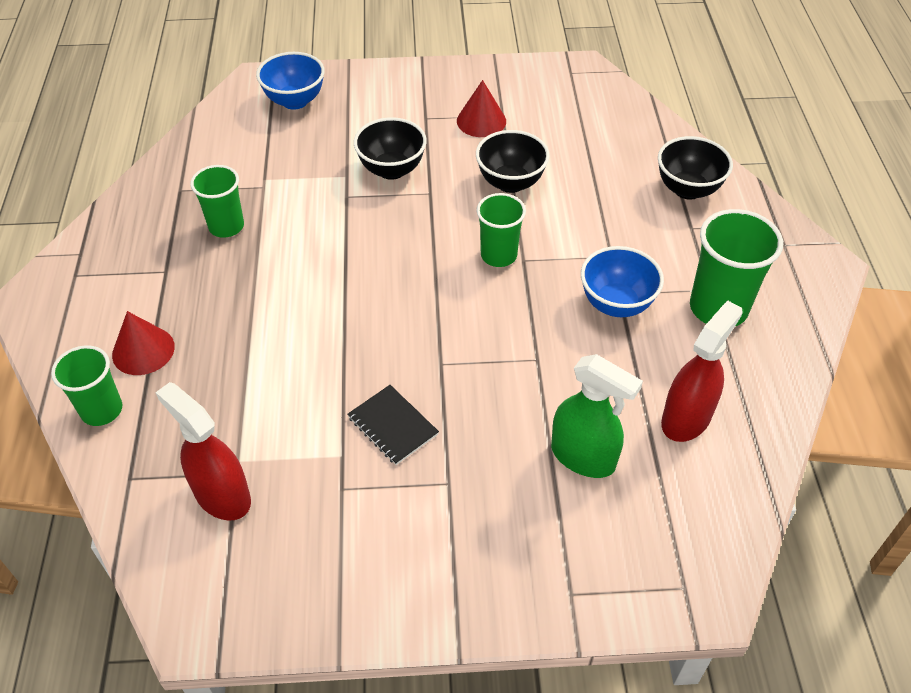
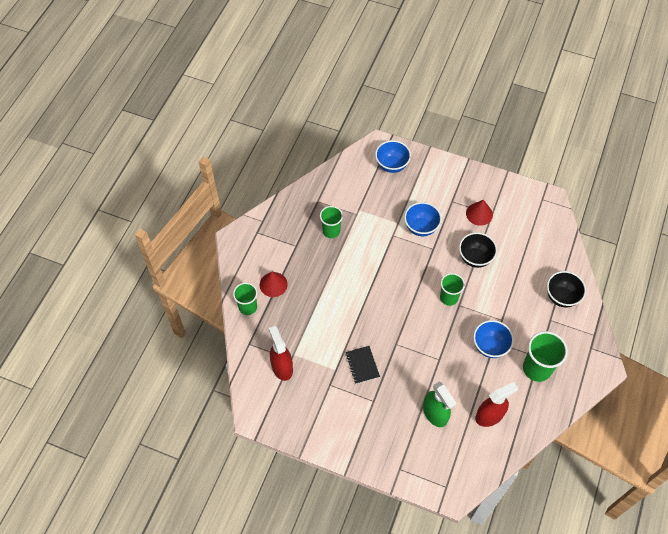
camera: 25 degrees right, 10 degrees up
(392, 170) = (421, 227): black bowl -> blue bowl

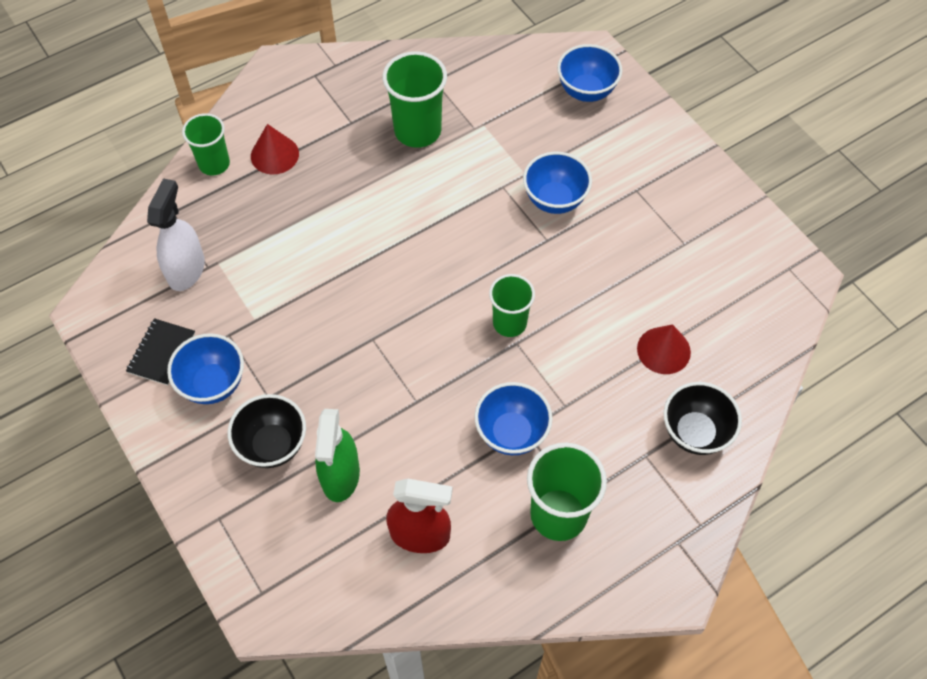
camera: 35 degrees right, 0 degrees up
(282, 367) = (186, 270): red spray bottle -> white spray bottle
(331, 231) = (417, 131): green cup -> green cup, size x1.53
(343, 412) = (213, 384): none -> blue bowl
(362, 365) = (297, 337): black notebook -> black notebook (161, 353)
(475, 258) = (601, 291): black bowl -> black bowl (273, 445)
(479, 214) = (664, 232): red cone -> red cone (663, 350)

